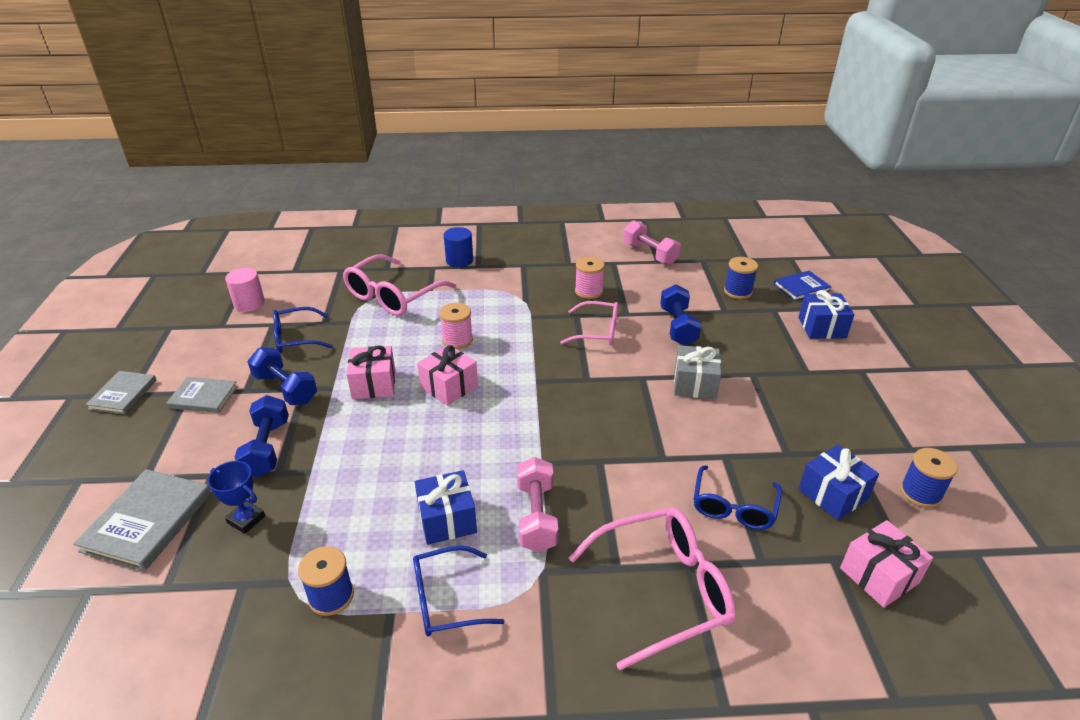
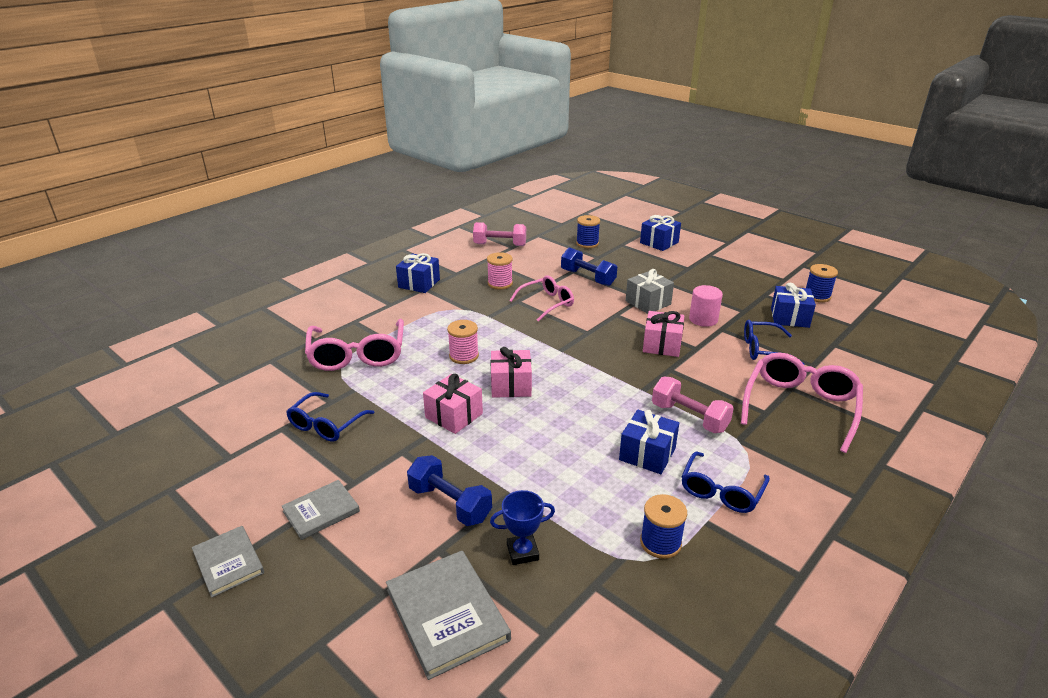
camera: 45 degrees left, 5 degrees down
(249, 303) = (225, 427): pink cylinder -> pink cylinder (703, 319)
(285, 389) = (387, 460): blue dumbbell -> none
(459, 260) = (368, 307): blue cylinder -> none
(526, 258) = (419, 283): none -> blue gift
(733, 507) = (764, 349): blue glasses -> blue glasses turned 120 degrees clockwise
(801, 287) = (616, 227): blue book -> none
(879, 575) = (858, 339): pink gift -> pink gift (662, 345)

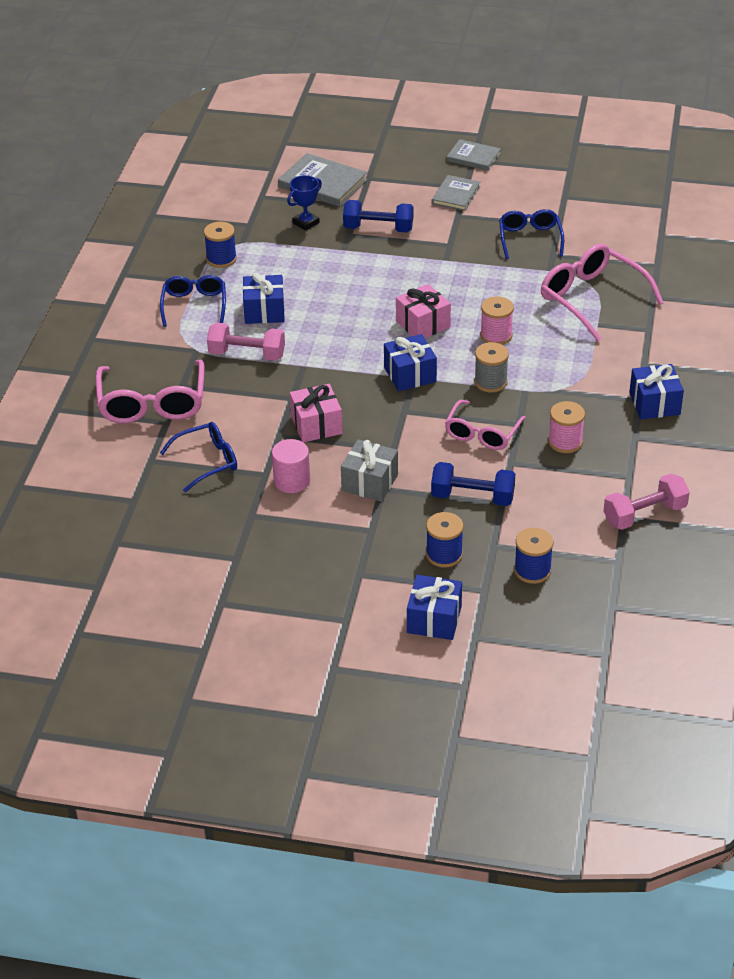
camera: 150 degrees right, 10 degrees up
(454, 415) = (442, 282): pink gift -> none
(506, 328) = (490, 382): none -> grey spool
(789, 317) = (193, 526): blue gift -> blue gift (410, 374)
(817, 296) = (168, 583): blue spool -> blue spool (444, 554)

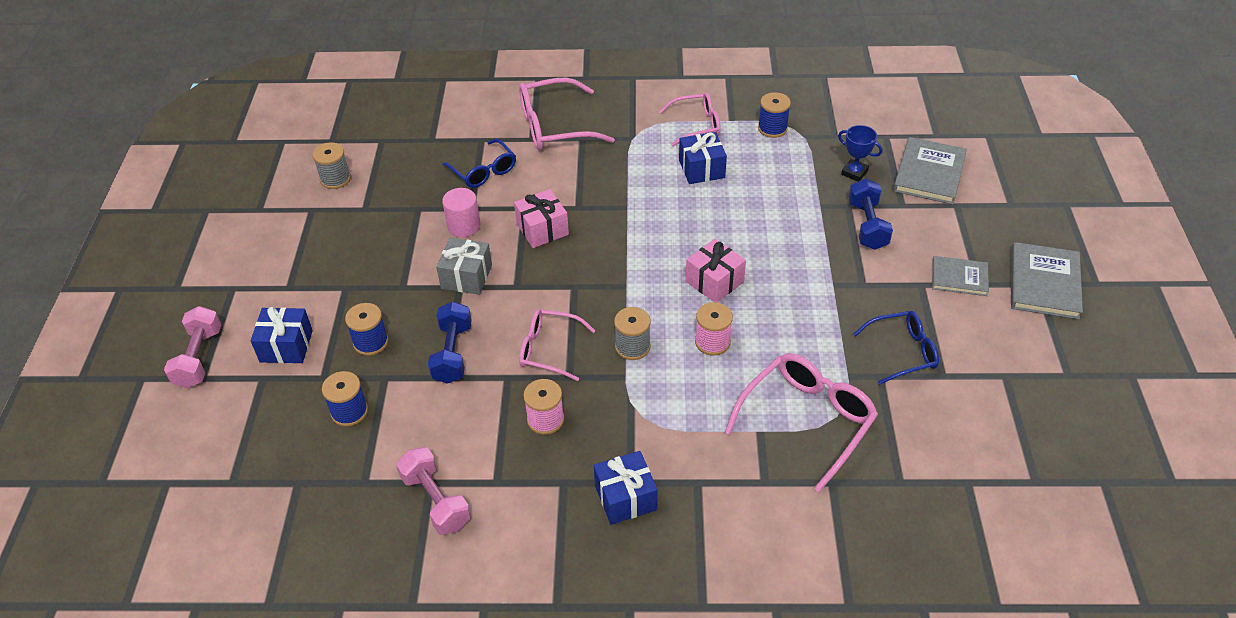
camera: 80 degrees right, 5 degrees up
(173, 583) = (335, 179): none -> grey spool
(194, 305) = (696, 125): blue glasses -> pink glasses
(247, 354) = (634, 169): pink dumbbell -> pink dumbbell (199, 358)
(410, 374) = (630, 283): blue gift -> none
(473, 157) = (1044, 283): grey book -> grey book, size x1.57

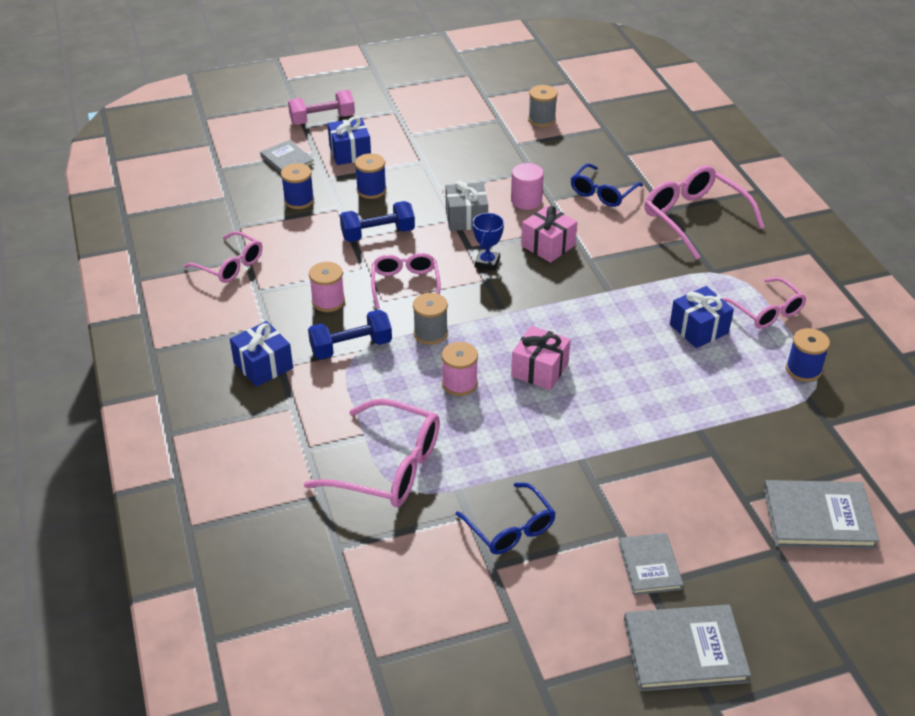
camera: 70 degrees right, 5 degrees down
(261, 408) = (287, 160): none -> grey book
(436, 501) = (230, 265): pink dumbbell -> pink glasses
(854, 173) = (773, 449): blue trophy -> blue trophy (487, 263)
(867, 225) = (690, 473): blue dumbbell -> blue dumbbell (351, 347)

